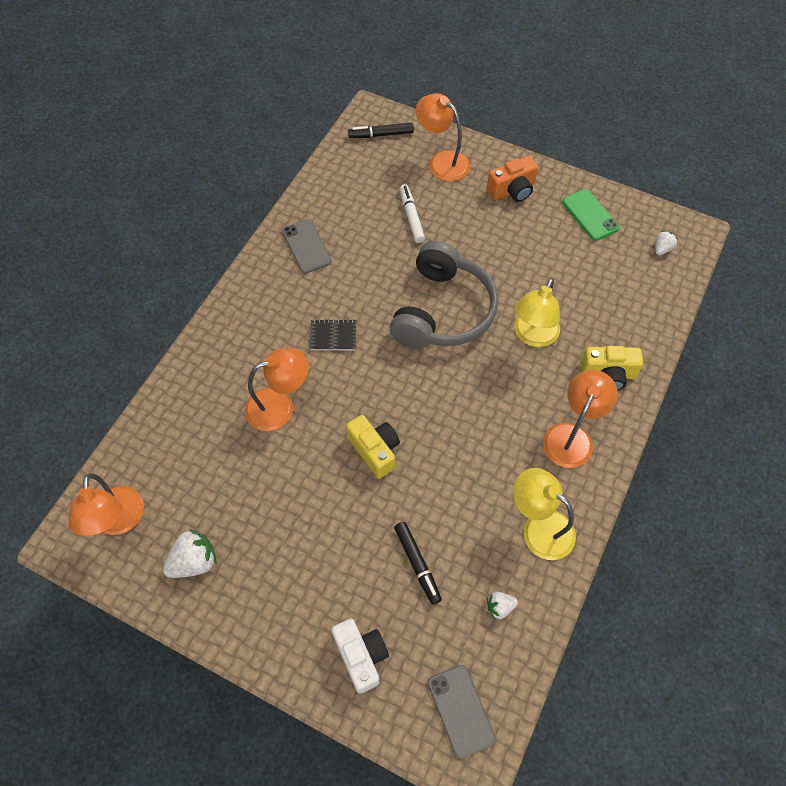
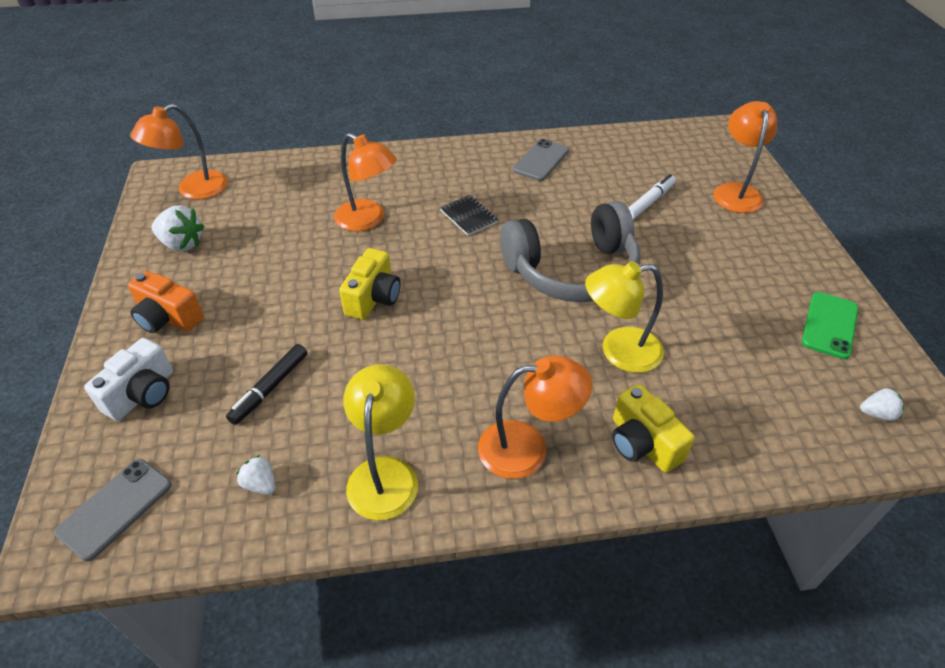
camera: 55 degrees right, 15 degrees down
(381, 135) = (709, 145): black marker -> none
(512, 190) = (773, 252): orange camera -> orange camera (168, 318)

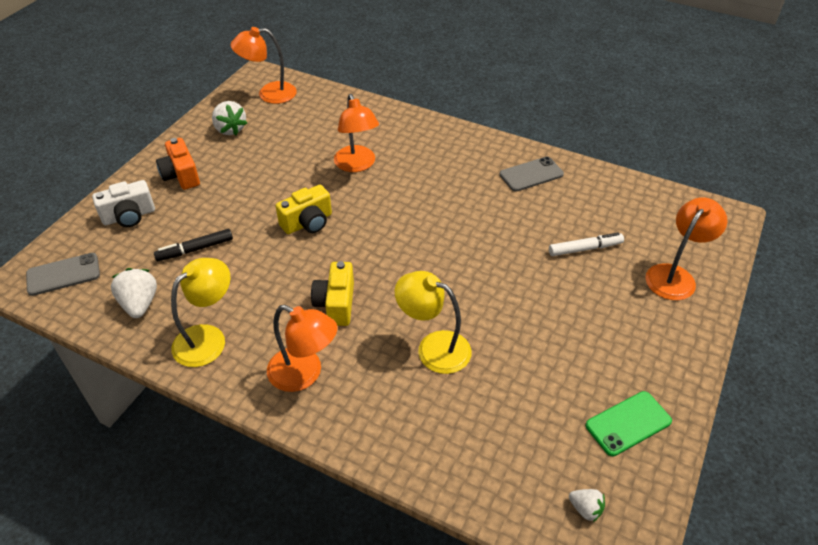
camera: 35 degrees right, 0 degrees up
(260, 484) = (140, 304): white strawberry -> white strawberry, size x1.74
(468, 216) = (429, 194): black notebook -> none
(572, 270) = (463, 272): grey headphones -> none
(642, 443) = (381, 418): yellow camera -> yellow camera (336, 304)

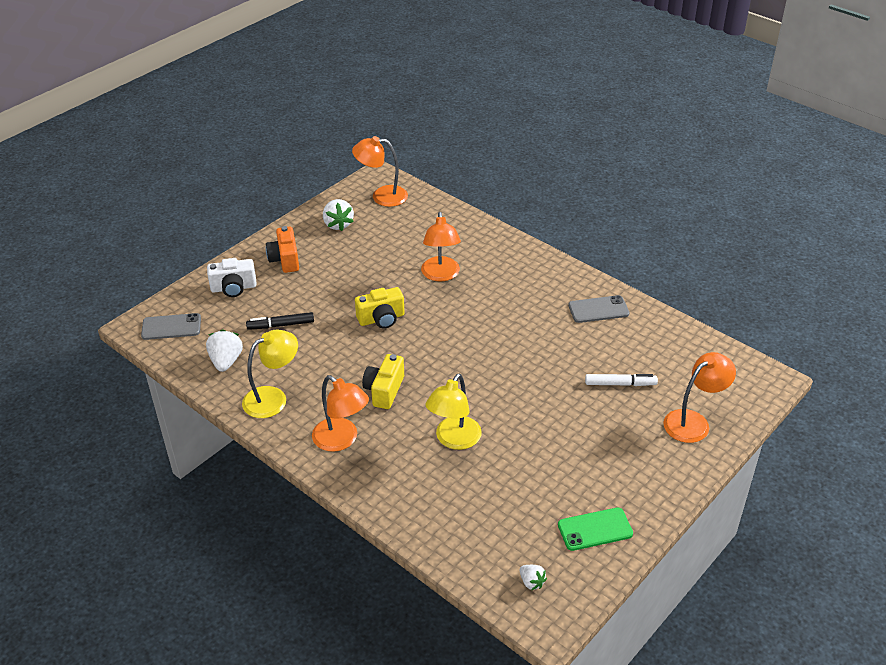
camera: 15 degrees right, 5 degrees down
(433, 347) = (454, 440): yellow lamp -> yellow lamp turned 105 degrees counterclockwise

